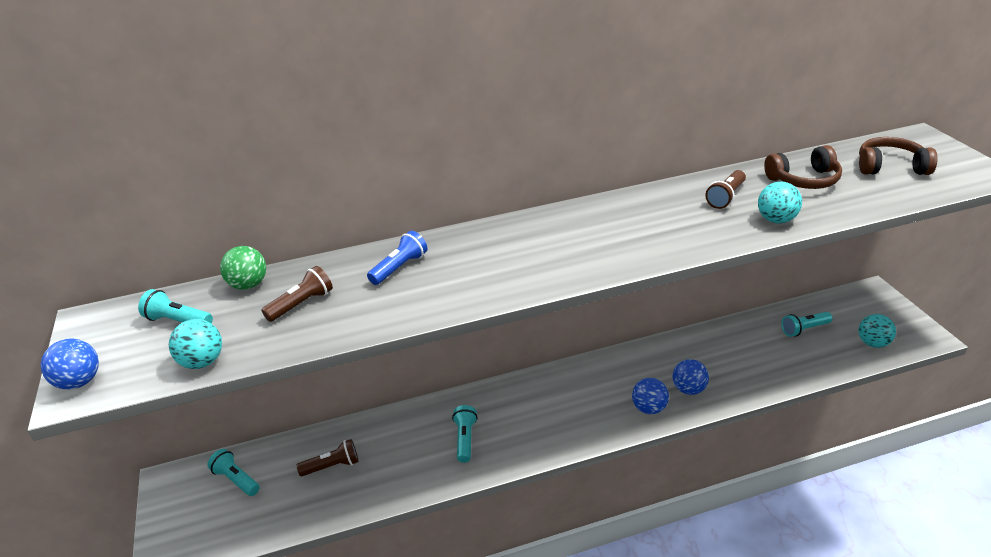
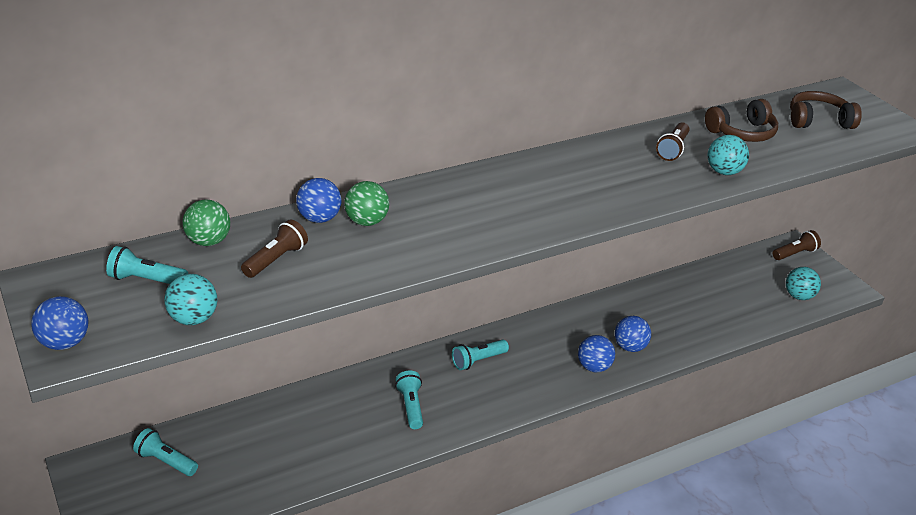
camera: 15 degrees left, 0 degrees up
(332, 466) = (272, 441): brown flashlight -> brown flashlight (795, 254)
(357, 264) = (319, 218): none -> blue ball
(399, 268) = (366, 222): blue flashlight -> green ball
(804, 329) = (733, 285): turquoise flashlight -> turquoise flashlight (478, 361)

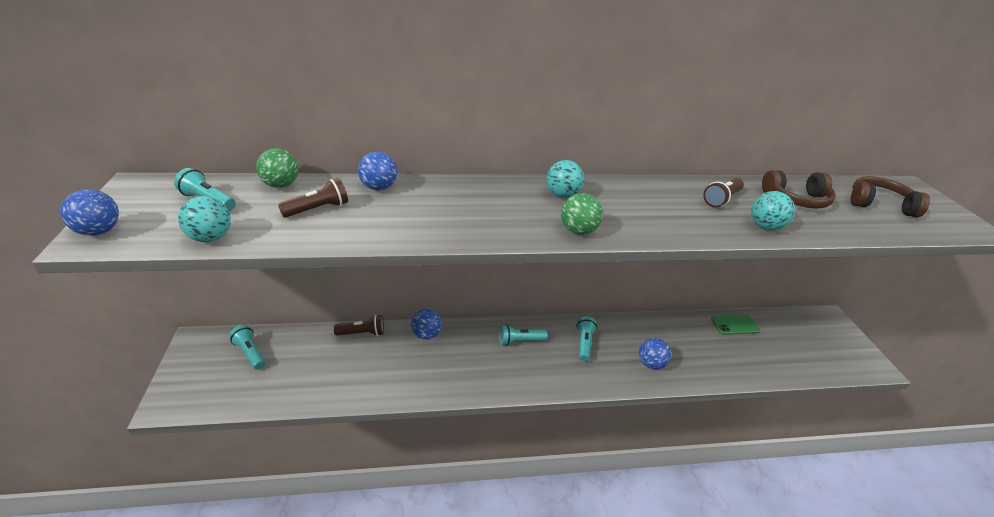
camera: 20 degrees right, 0 degrees up
(366, 222) = (414, 198): green ball -> green ball (578, 231)
(411, 406) = (448, 363): turquoise flashlight -> turquoise flashlight (584, 344)
(594, 367) = (612, 372): blue ball -> blue ball (426, 335)
(700, 281) = (735, 325): none -> green phone
(795, 254) = (829, 323): brown flashlight -> brown flashlight (362, 333)
(799, 296) = (823, 360): turquoise ball -> turquoise ball (562, 195)

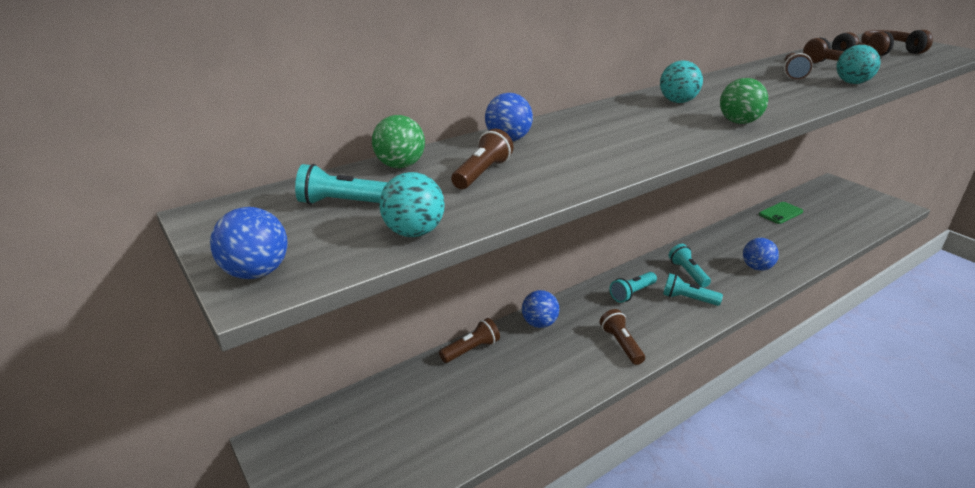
camera: 25 degrees left, 5 degrees down
(250, 353) = (362, 425): turquoise flashlight -> turquoise flashlight (688, 299)
(467, 376) = (621, 344): none -> brown flashlight

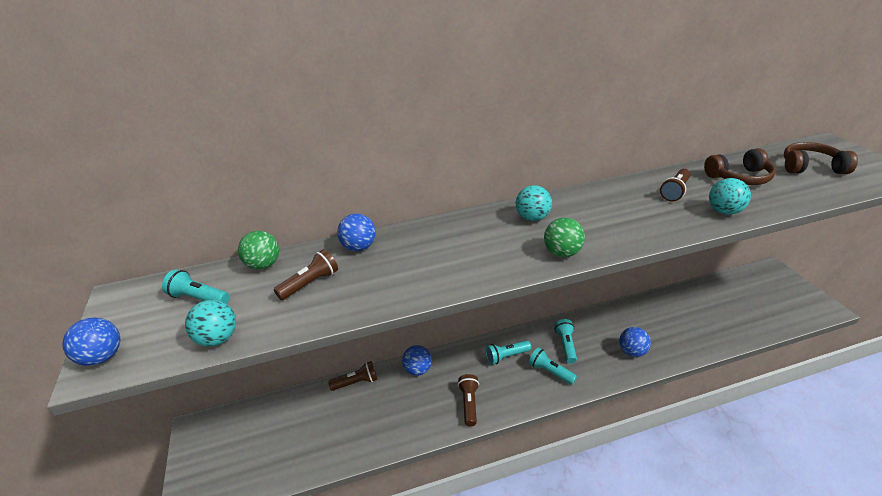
camera: 20 degrees right, 5 degrees up
(780, 213) = (693, 296): green phone -> none

